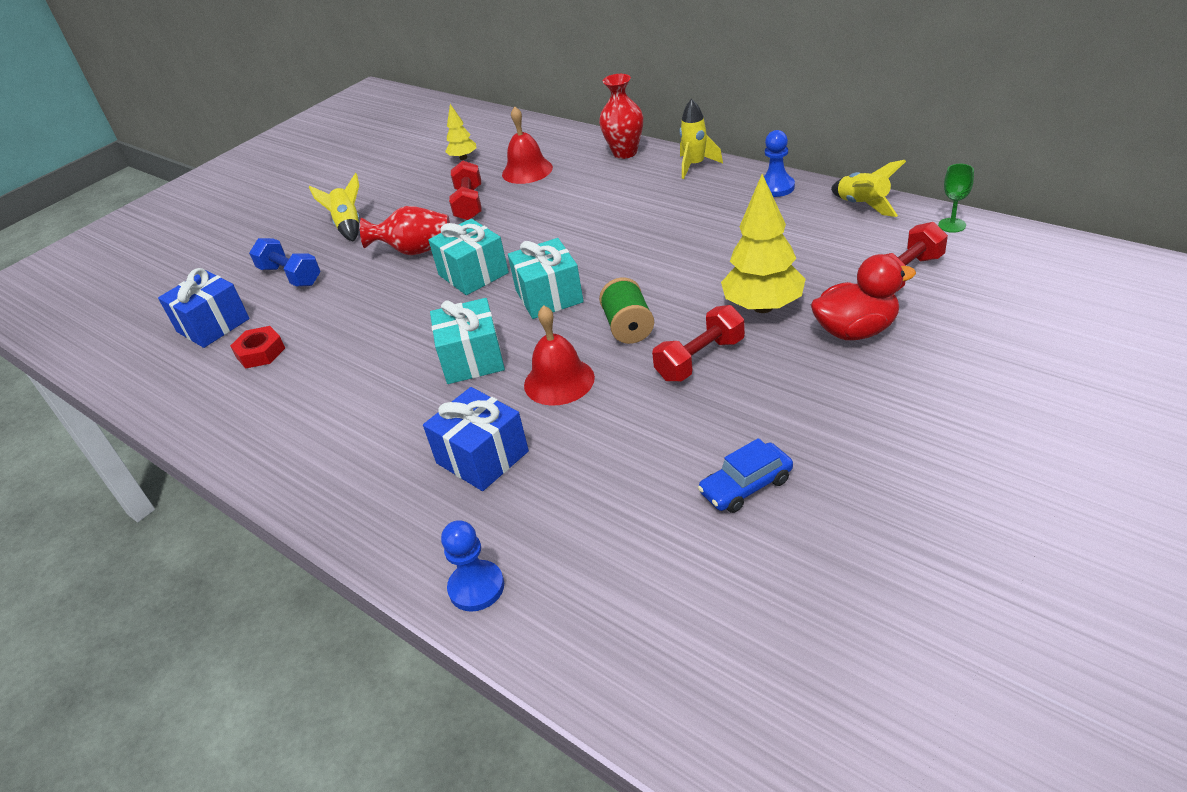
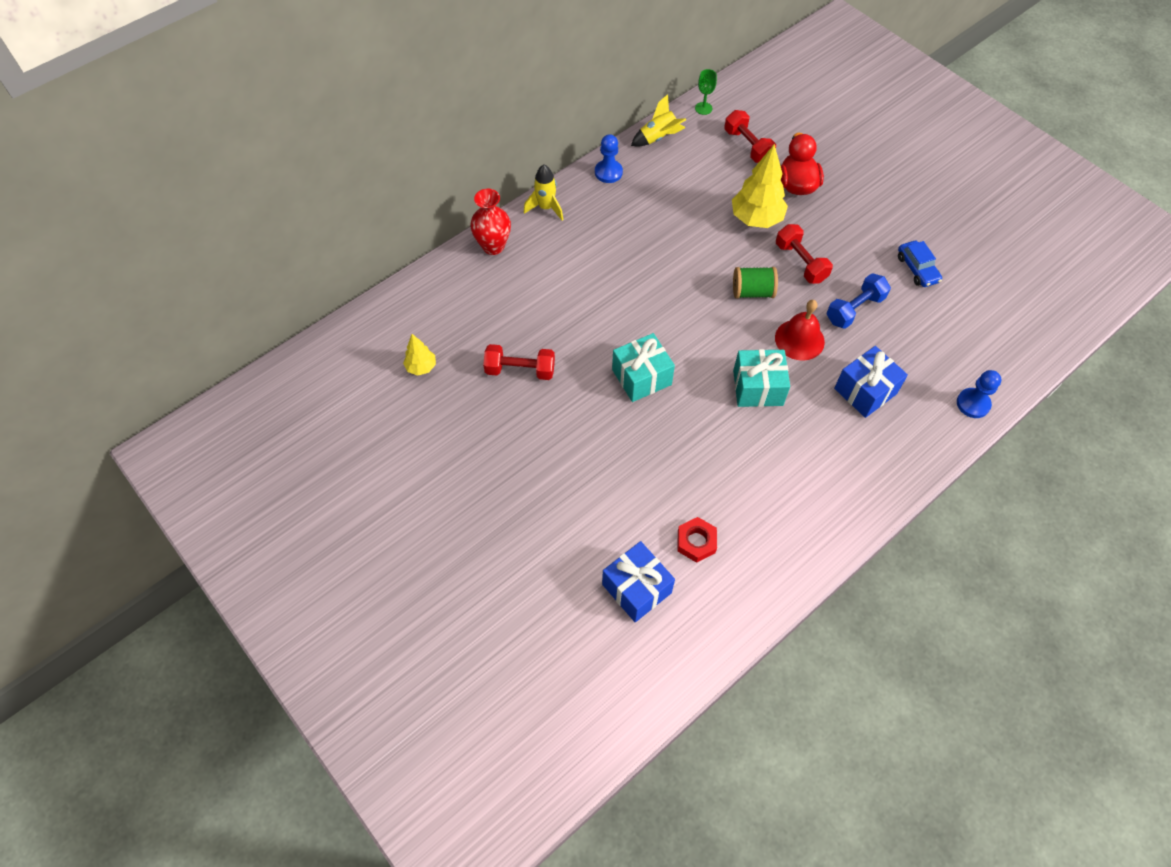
camera: 85 degrees left, 20 degrees up
(290, 276) = (578, 523): blue dumbbell -> blue dumbbell (854, 309)
(348, 226) = (506, 473): yellow rocket -> none
(415, 251) = (583, 417): red vase -> none
(527, 170) = (482, 319): red bell -> none
(549, 296) = (695, 331): turquoise gift -> none

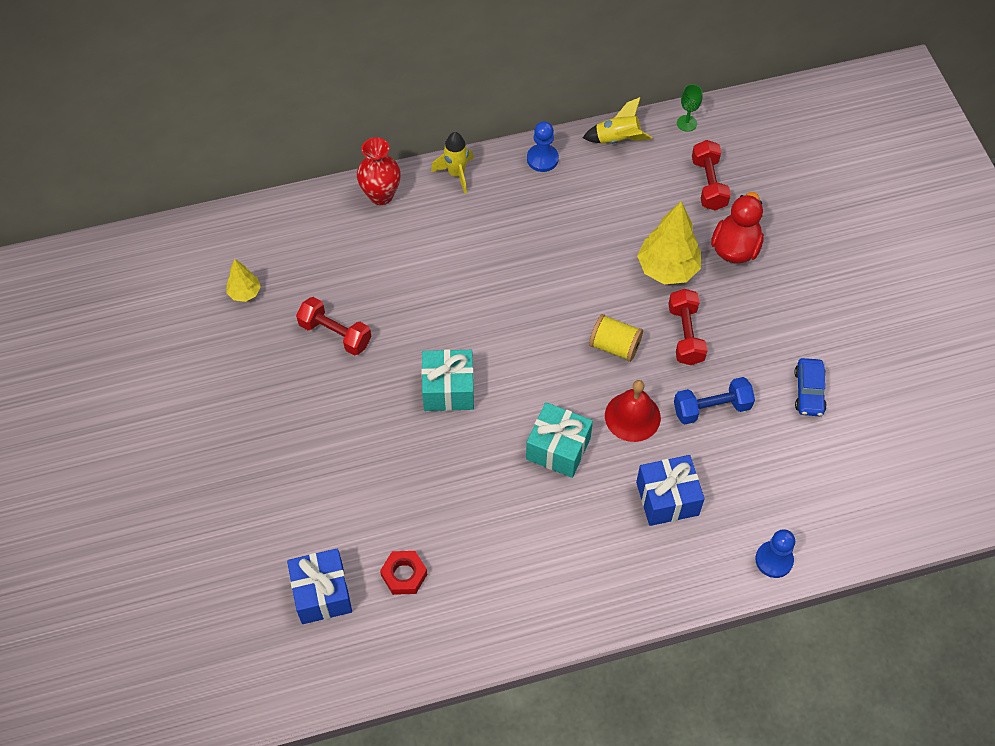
camera: 25 degrees right, 0 degrees up
(752, 292) = (614, 346): green spool -> yellow spool

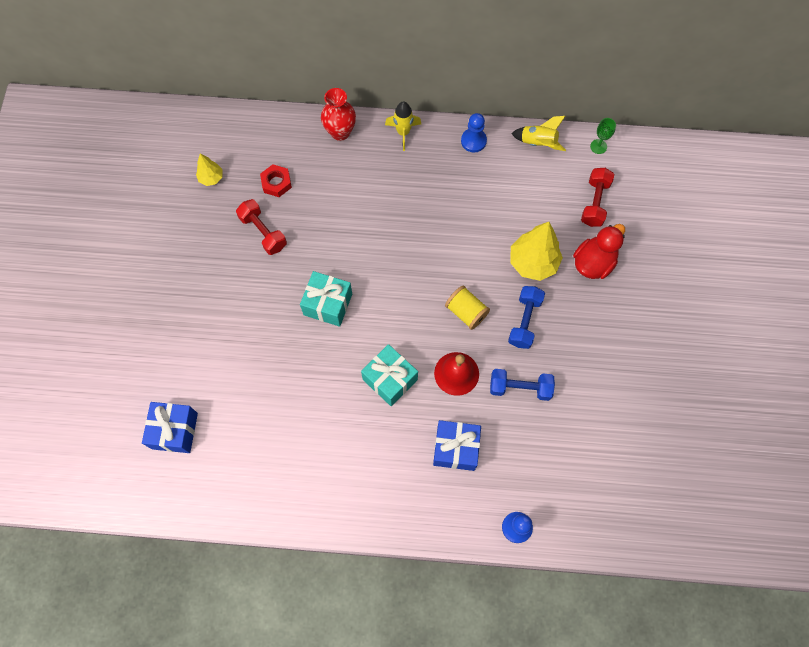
camera: 20 degrees right, 10 degrees up
(404, 575) = (238, 438): red nut -> red nut (276, 183)
(685, 335) = (524, 321): red dumbbell -> blue dumbbell
(808, 391) = (602, 401): blue car -> none

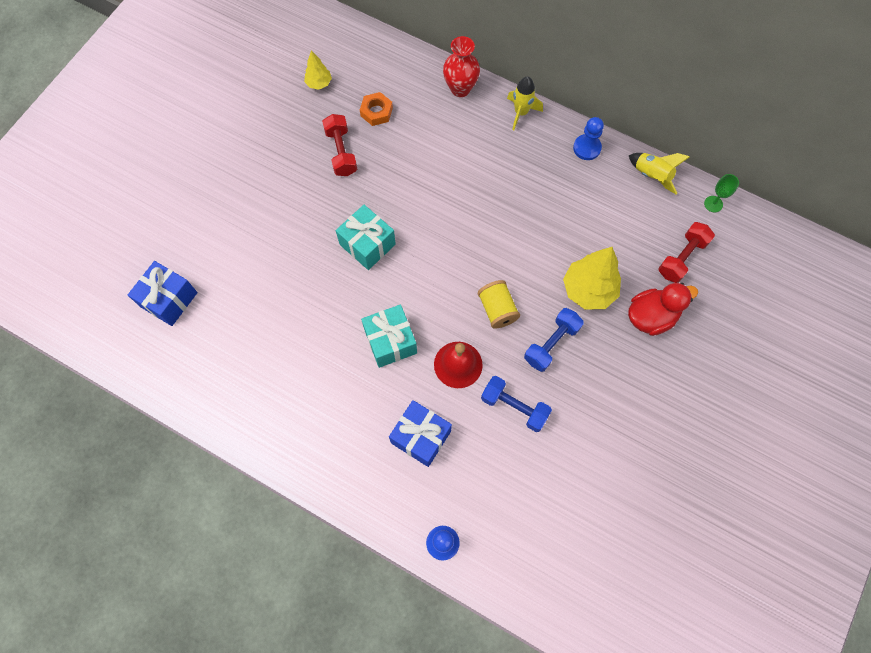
camera: 25 degrees right, 0 degrees up
(276, 183) = (376, 112): red nut -> orange nut

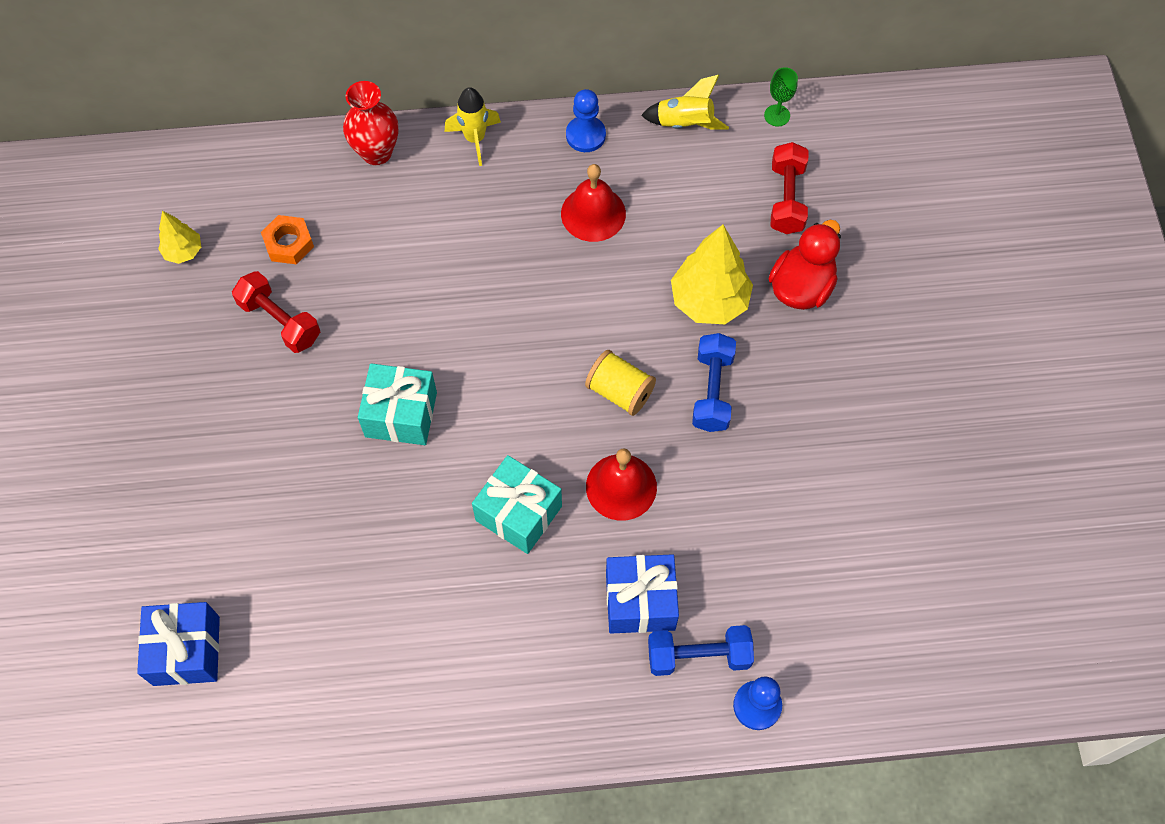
camera: 35 degrees left, 5 degrees down
(514, 407) = (723, 492): blue dumbbell -> blue dumbbell (698, 656)
(557, 196) = (593, 213): none -> red bell

